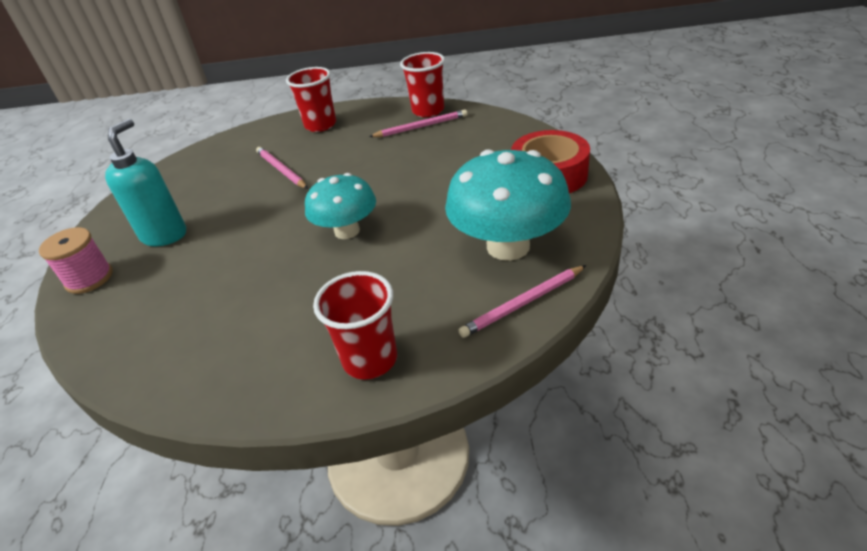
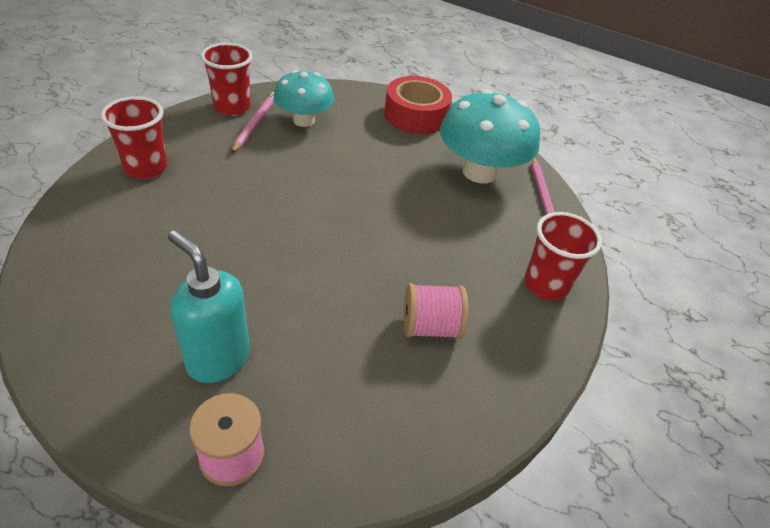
camera: 70 degrees left, 5 degrees up
(254, 309) = (430, 327): none -> pink spool
(281, 170) = (203, 227): pink pencil -> none
(347, 231) = (373, 231): turquoise mushroom -> turquoise mushroom (304, 120)

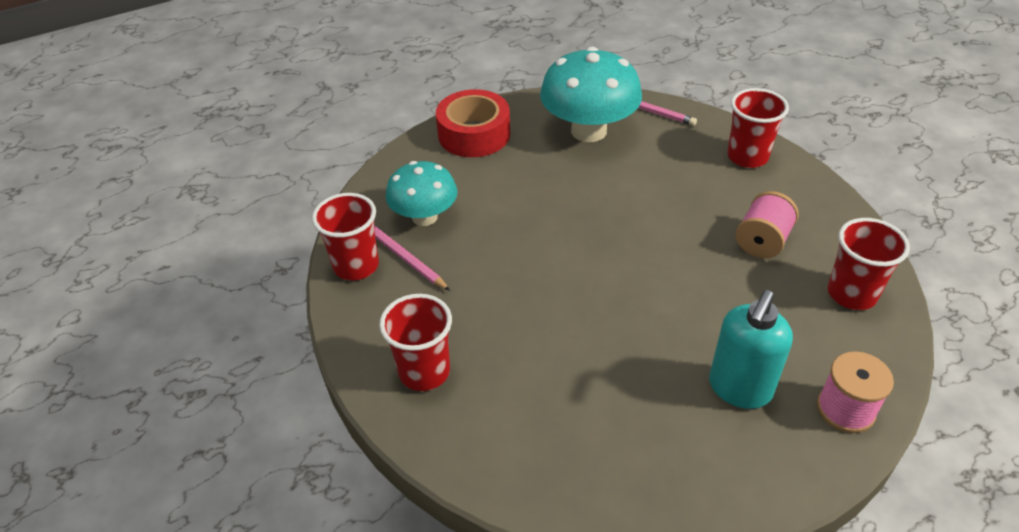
camera: 50 degrees left, 0 degrees up
(218, 359) = (739, 389): turquoise soap dispenser -> turquoise soap dispenser turned 45 degrees counterclockwise
(406, 422) = (851, 294): none -> red cup

